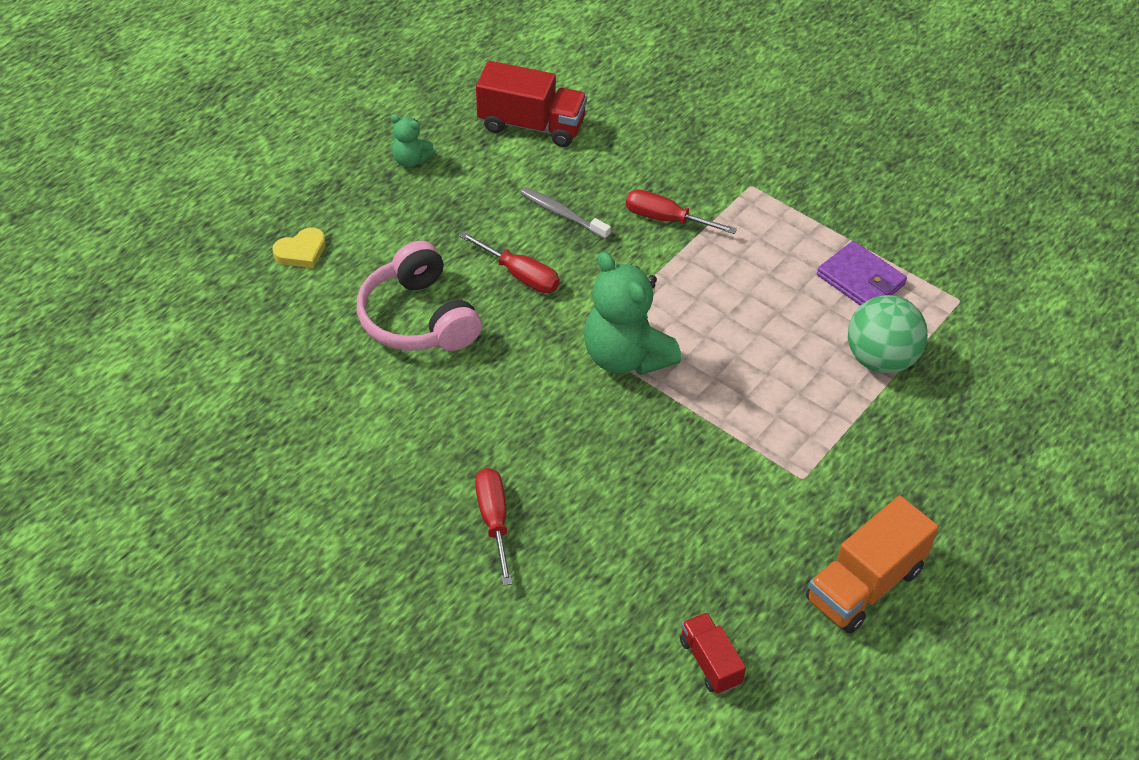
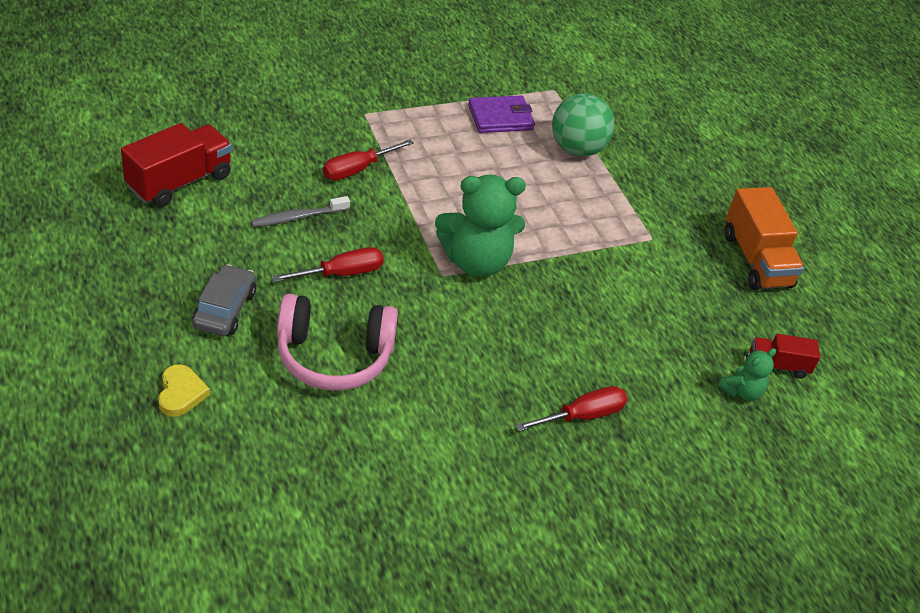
camera: 65 degrees left, 5 degrees down
(411, 160) = (142, 269): green teddy bear -> green teddy bear (741, 391)
(411, 228) = (225, 309): none -> grey car
(494, 521) = (582, 416): red screwdriver -> red screwdriver turned 135 degrees clockwise

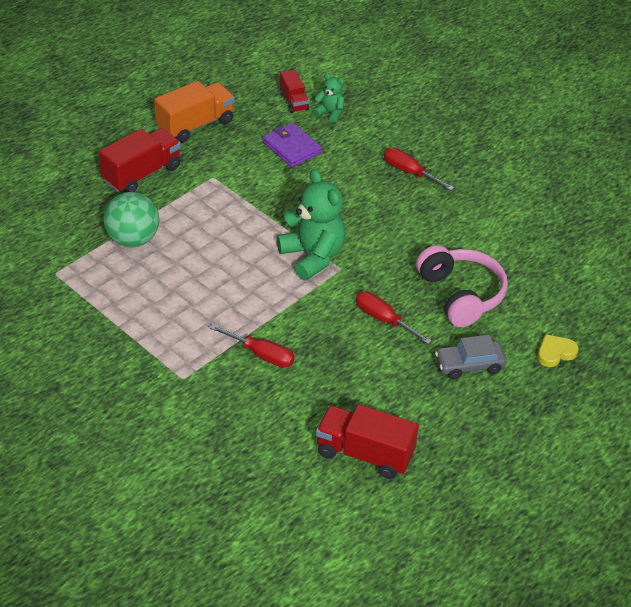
camera: 110 degrees left, 0 degrees up
(298, 217) = (346, 366): grey toothbrush -> none
(500, 117) = (123, 294): purple wallet -> purple wallet (292, 147)
(681, 189) = (141, 174): none -> red truck

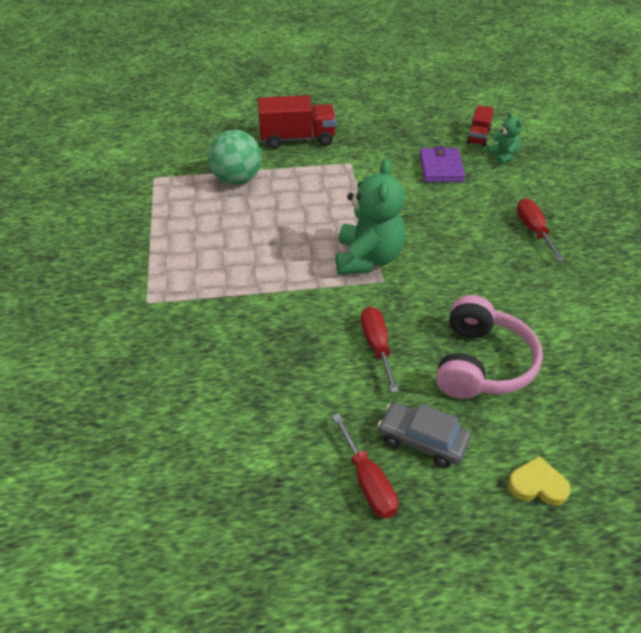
camera: 40 degrees right, 0 degrees up
(195, 125) = (377, 123): orange truck -> none
(261, 355) = (232, 318): red screwdriver -> red screwdriver (368, 482)
(364, 454) = (219, 469): red truck -> none

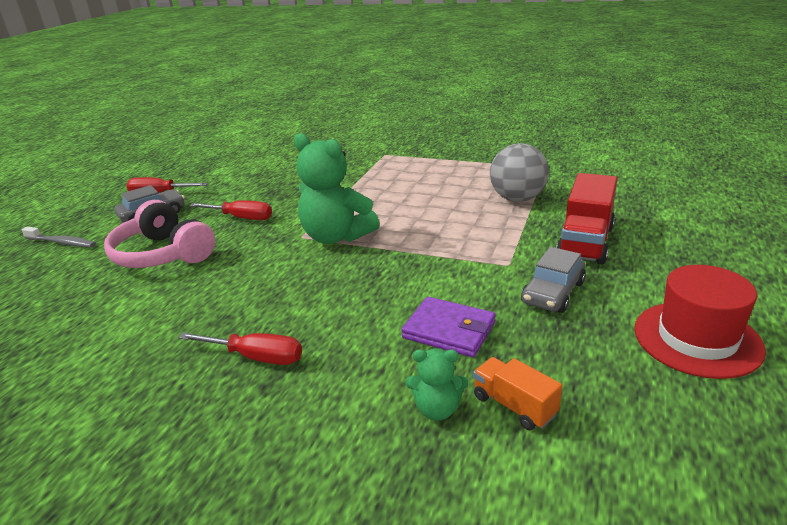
camera: 120 degrees right, 15 degrees down
(237, 179) = (517, 199): green ball -> grey ball
(372, 141) = (553, 293): none -> grey car
(381, 97) = (697, 339): none -> red hat
(478, 136) = (514, 406): red truck -> orange truck
(537, 485) = (62, 242): yellow heart -> grey toothbrush

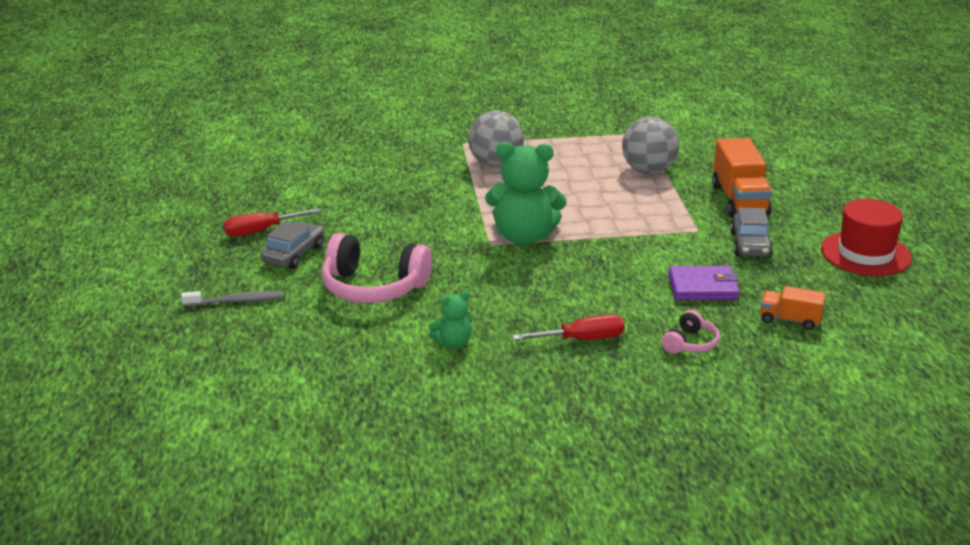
camera: 30 degrees left, 0 degrees up
(241, 218) = (401, 238): red screwdriver -> none
(360, 400) = (690, 343): none -> pink headphones
(390, 173) = (496, 164): none -> grey ball
(437, 409) = (745, 334): green teddy bear -> green teddy bear (453, 343)
(585, 242) = (739, 200): red truck -> orange truck

